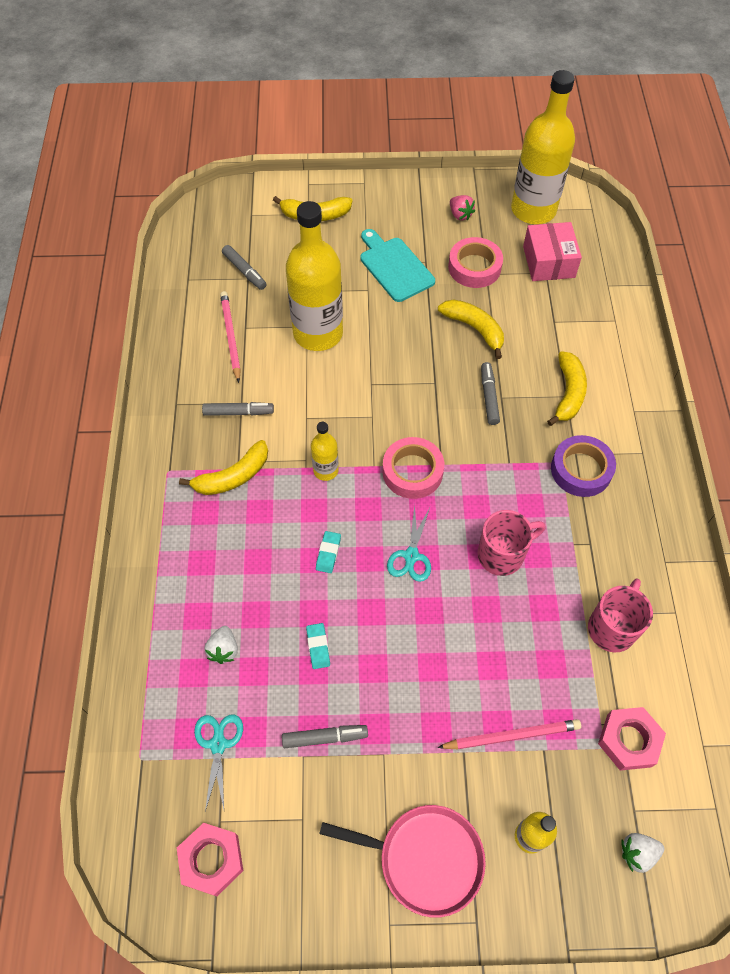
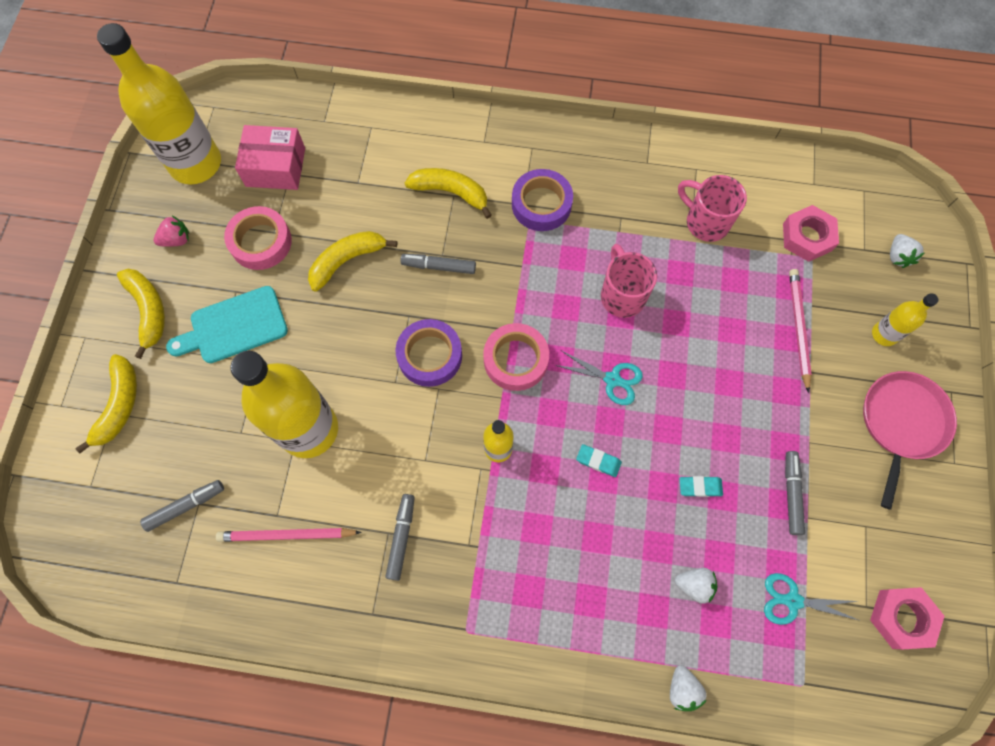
camera: 80 degrees left, 10 degrees up
(131, 647) = (682, 689): none -> white strawberry
(233, 476) = (487, 553): yellow banana -> yellow banana (148, 310)
(401, 405) = (430, 355): none -> purple tape

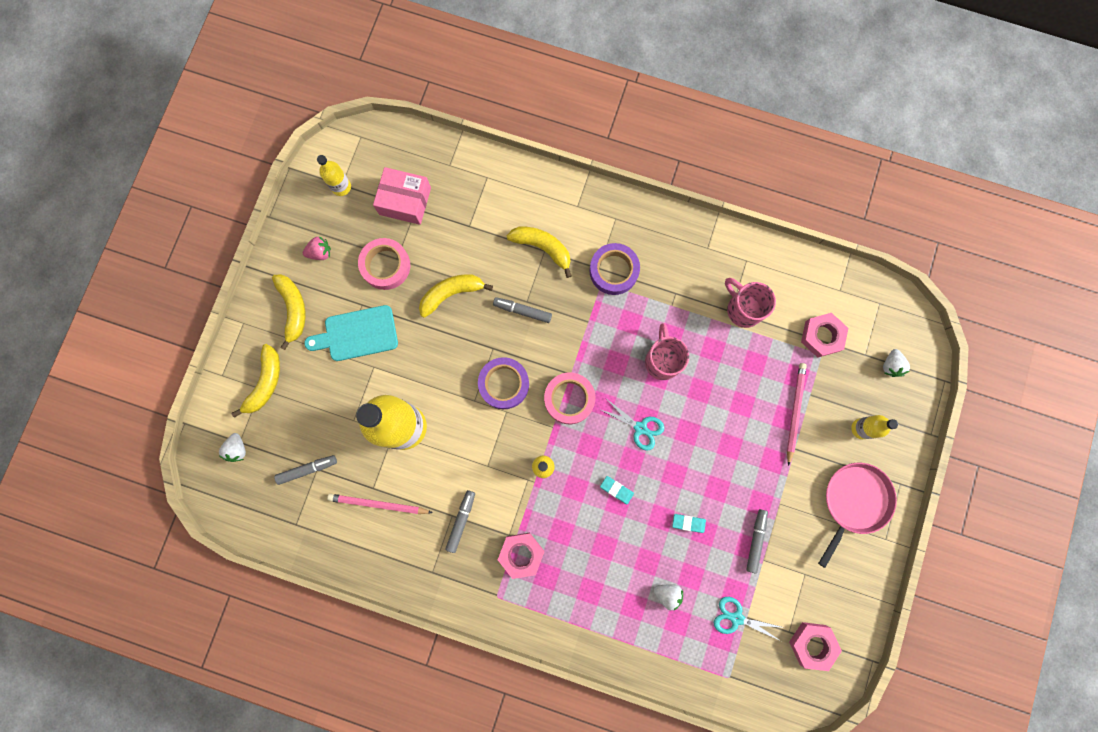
camera: 10 degrees right, 10 degrees up
(195, 163) = (341, 187): yellow bottle -> yellow bottle, size x0.46
(489, 567) = (521, 554): none -> pink nut
(682, 689) = (642, 664): white strawberry -> white strawberry (237, 449)

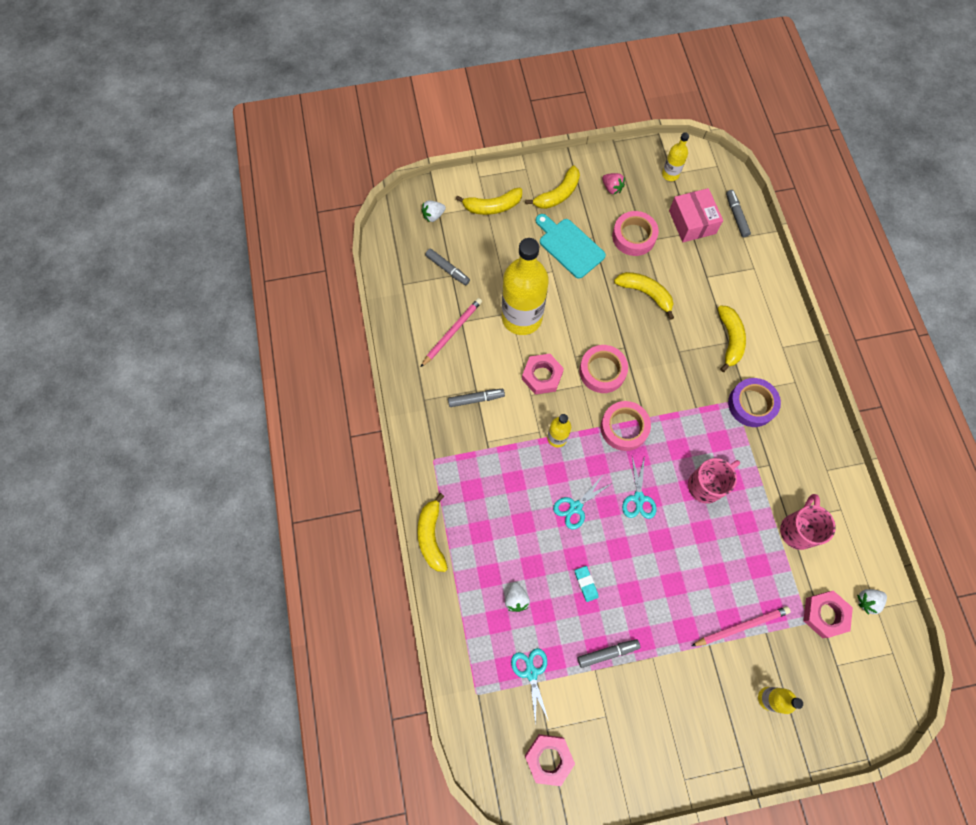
camera: 60 degrees right, 10 degrees down
(378, 504) = (452, 332): pink pencil -> pink pencil turned 60 degrees clockwise
(504, 384) = (602, 371): purple tape -> pink tape
(521, 554) = (477, 459): pink nut -> pink nut (542, 376)
(523, 311) = (669, 353): grey marker -> grey marker (736, 216)
(569, 640) = (431, 536): none -> yellow banana
(616, 490) = (575, 507): turquoise eraser -> turquoise scissors
(854, 502) = (699, 728): pink pan -> none
(891, 365) = (844, 696): white strawberry -> white strawberry (867, 601)

